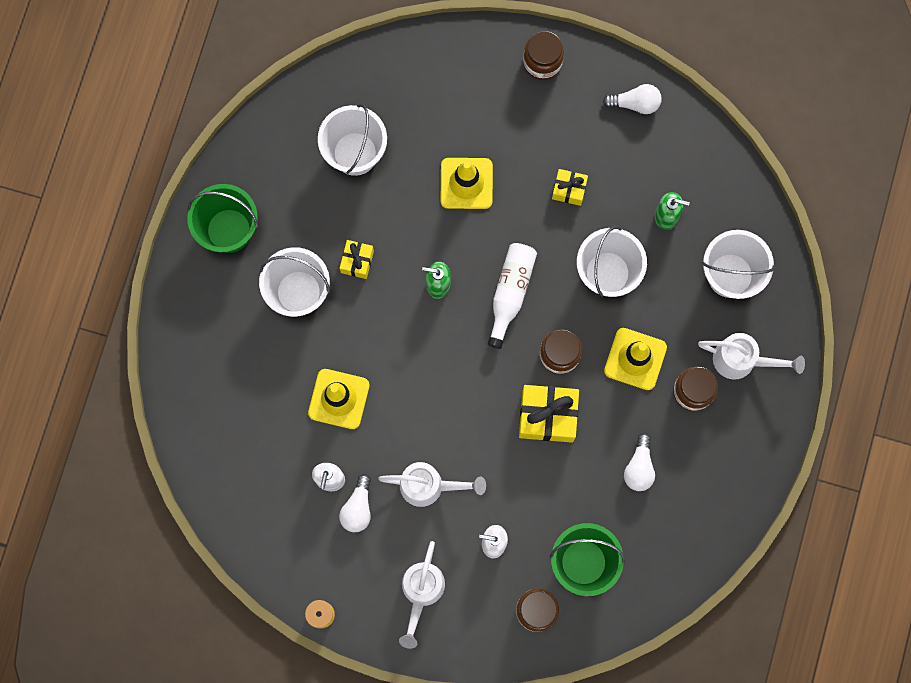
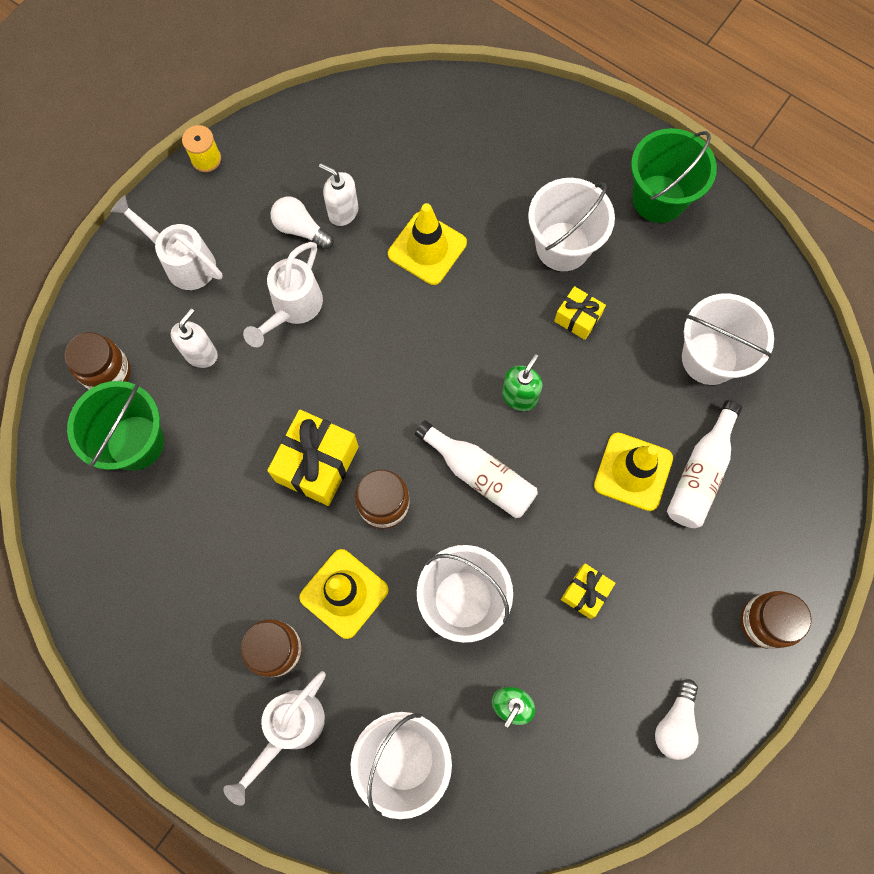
camera: 110 degrees right, 5 degrees down
(450, 135) = (700, 473): none -> white bottle
(639, 467) = (213, 548): white light bulb -> none

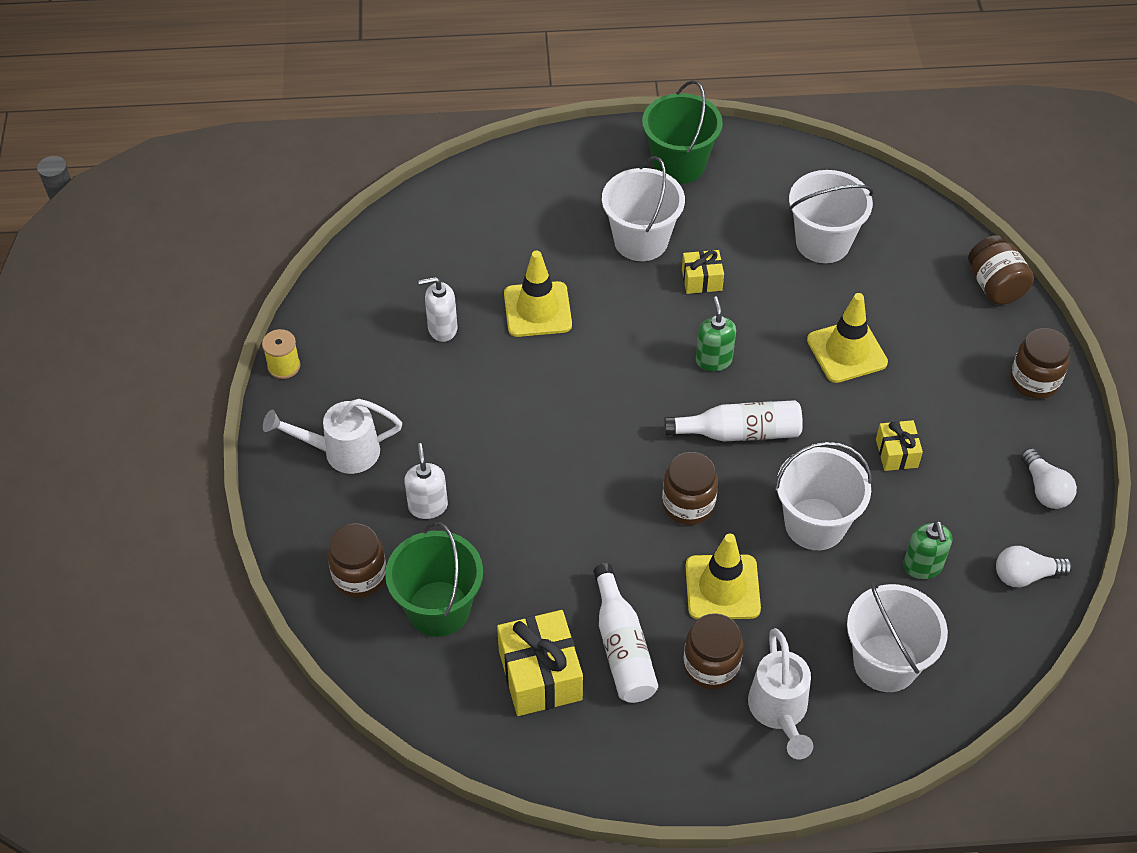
camera: 40 degrees left, 20 degrees down
(292, 309) = (472, 423): white watering can -> none
(300, 229) = (419, 363): white light bulb -> white light bulb (1025, 575)
(317, 464) = (606, 515): yellow gift -> yellow gift (540, 675)
(700, 473) = (893, 319): white bottle -> white bottle (622, 647)
(819, 509) = (995, 285): none -> brown jar

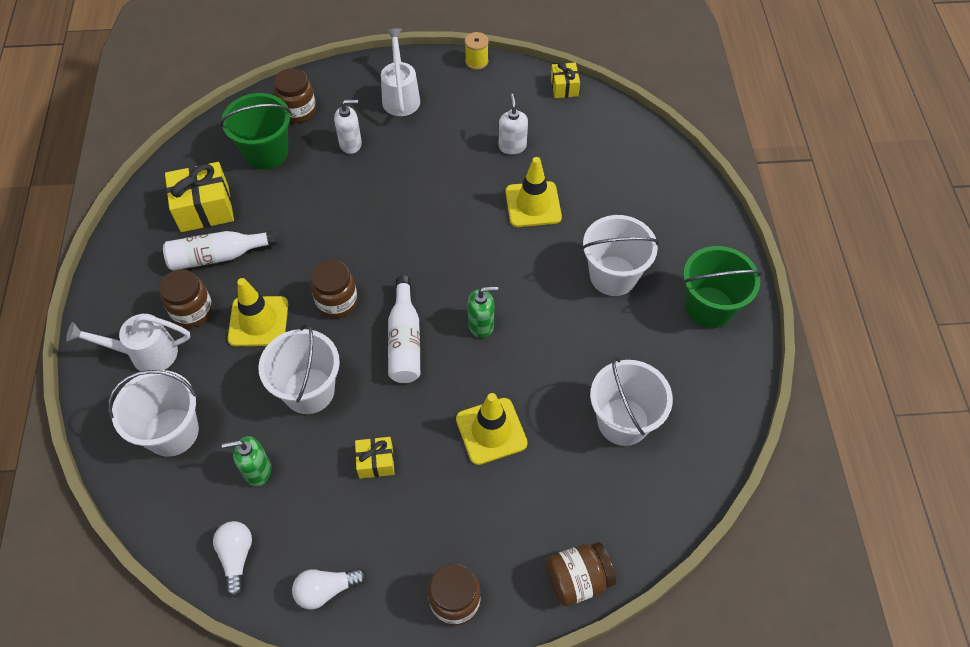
camera: 90 degrees right, 5 degrees up
(701, 280) = (570, 320): yellow gift -> yellow gift (564, 87)

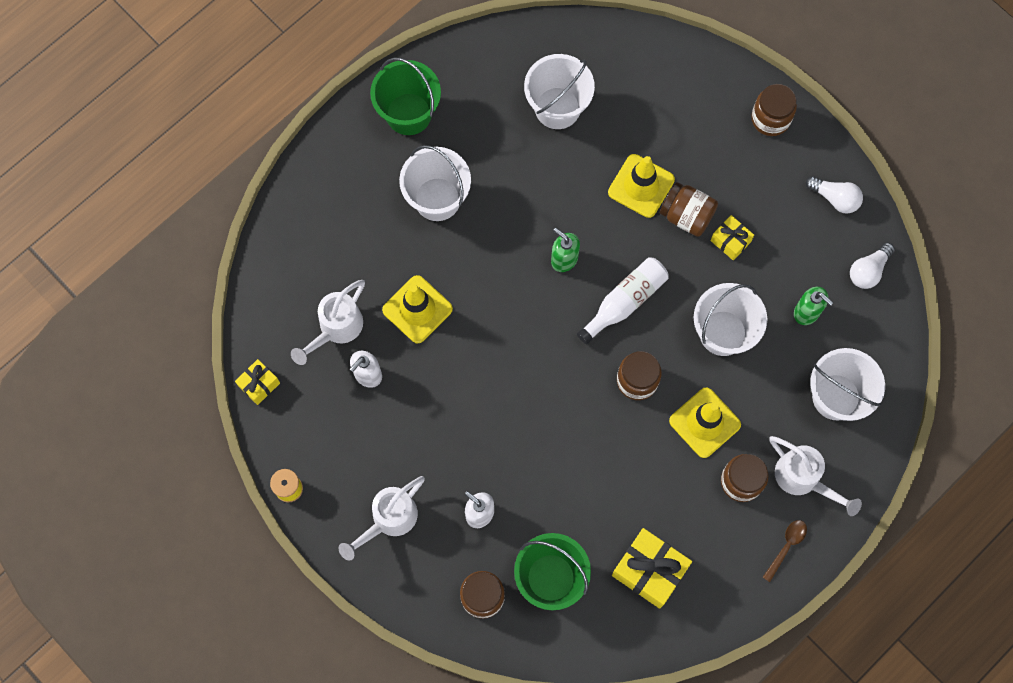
camera: 130 degrees left, 15 degrees up
(118, 303) = (786, 546): none -> brown spoon
(218, 256) = (681, 512): white bottle -> none
(564, 149) = (336, 329): none -> white watering can
(577, 579) = (692, 59): brown jar -> brown jar (686, 216)

